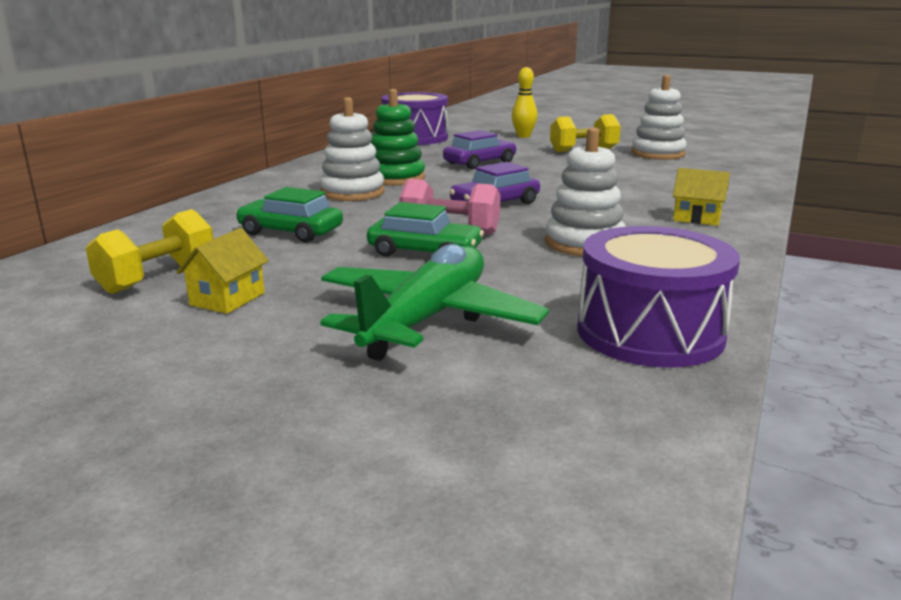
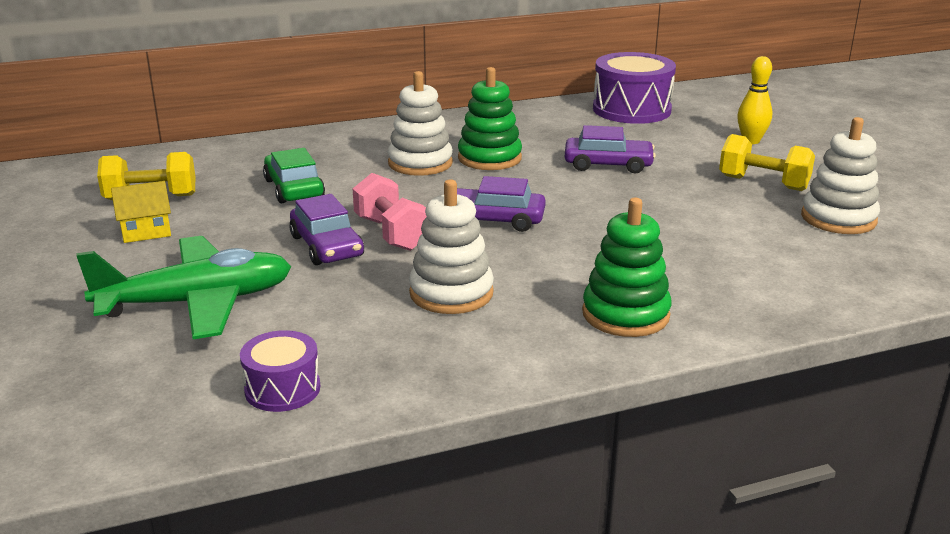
camera: 45 degrees right, 5 degrees up
(425, 252) = (326, 246): green car -> purple car
(650, 332) = (282, 389): purple drum -> purple drum, size x0.55
(697, 218) = (625, 314): yellow house -> green stacking toy

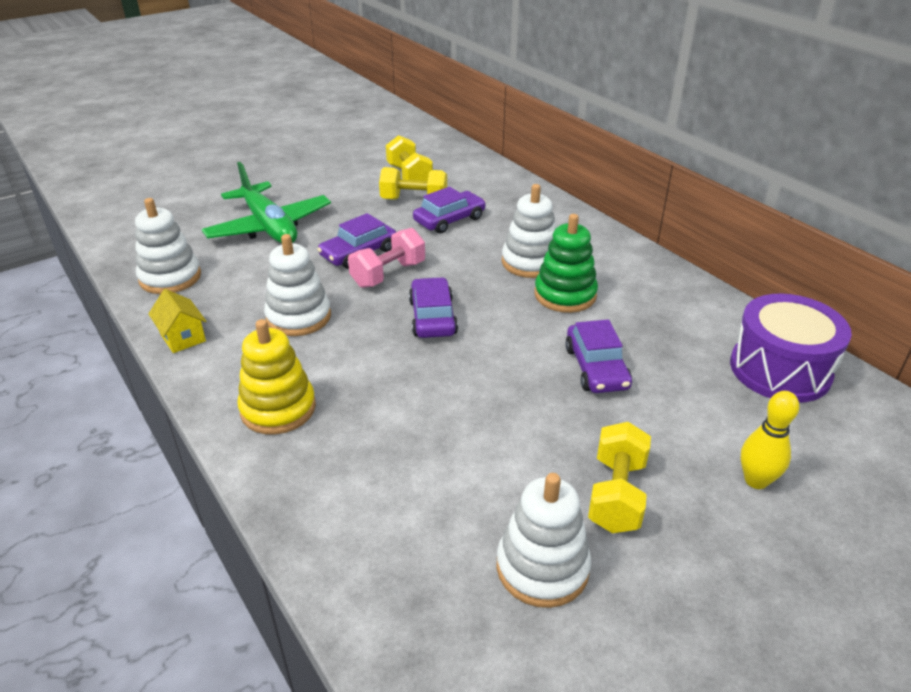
camera: 75 degrees right, 10 degrees up
(146, 231) = (359, 188): yellow house -> yellow house (182, 337)
(223, 202) = (414, 200): none -> yellow dumbbell
(282, 389) = (170, 278): purple drum -> white stacking toy
(294, 188) = (449, 220): green car -> purple car
(625, 314) = (278, 408): green stacking toy -> yellow stacking toy

